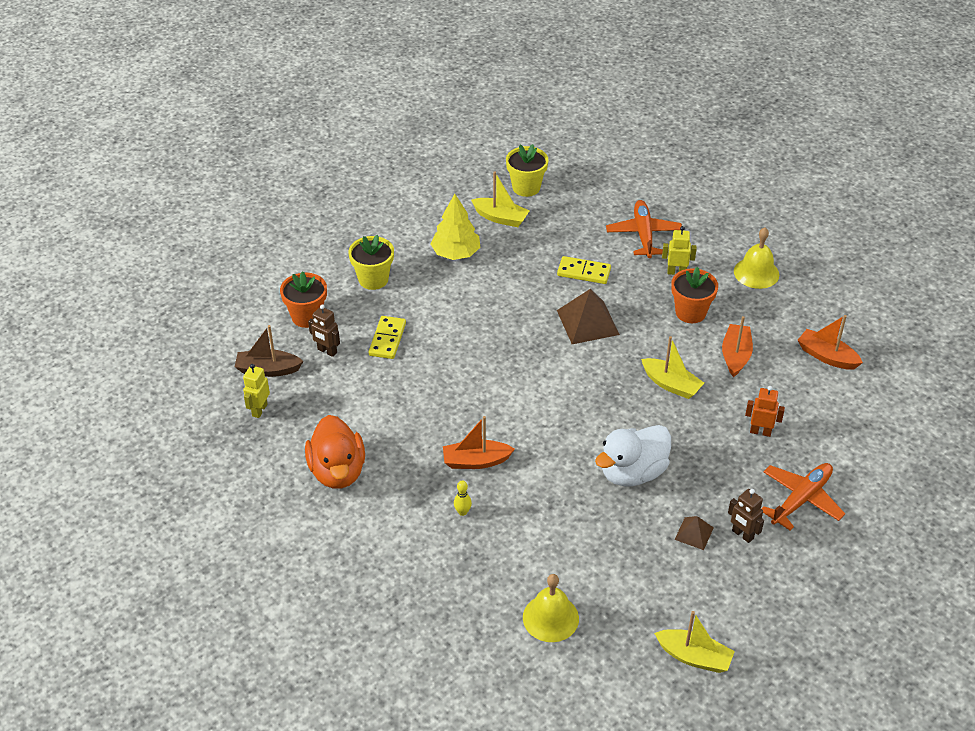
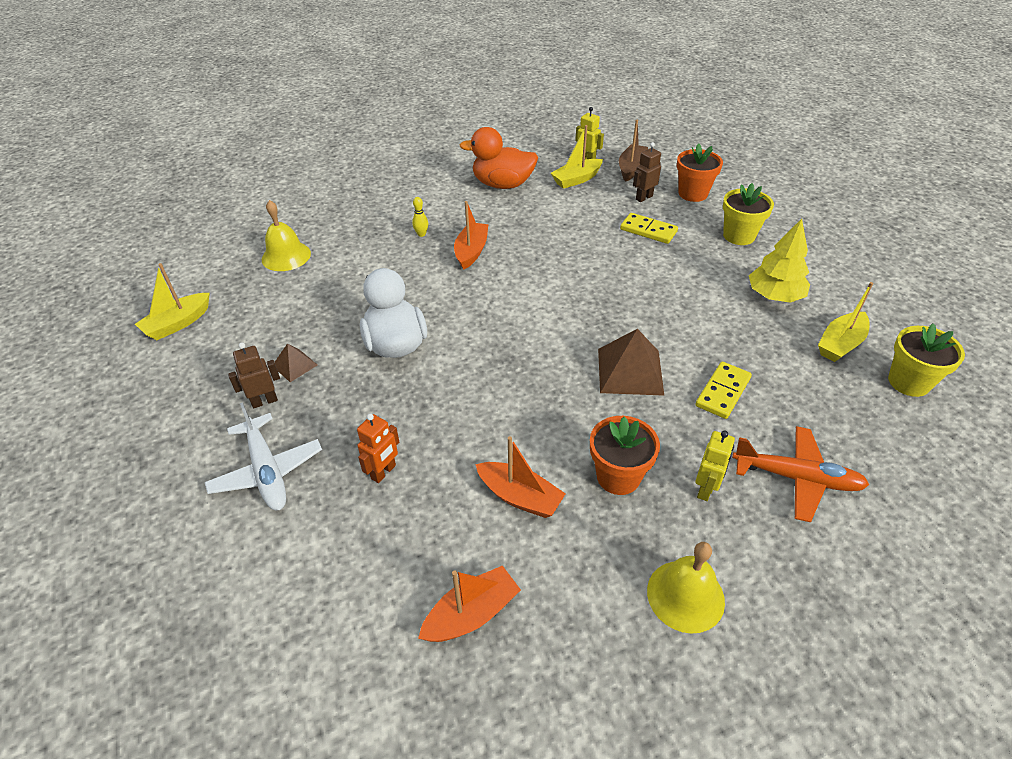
camera: 110 degrees right, 0 degrees up
(671, 384) = (499, 413): yellow boat -> yellow boat (576, 179)
(800, 499) = (267, 470): orange plane -> white plane

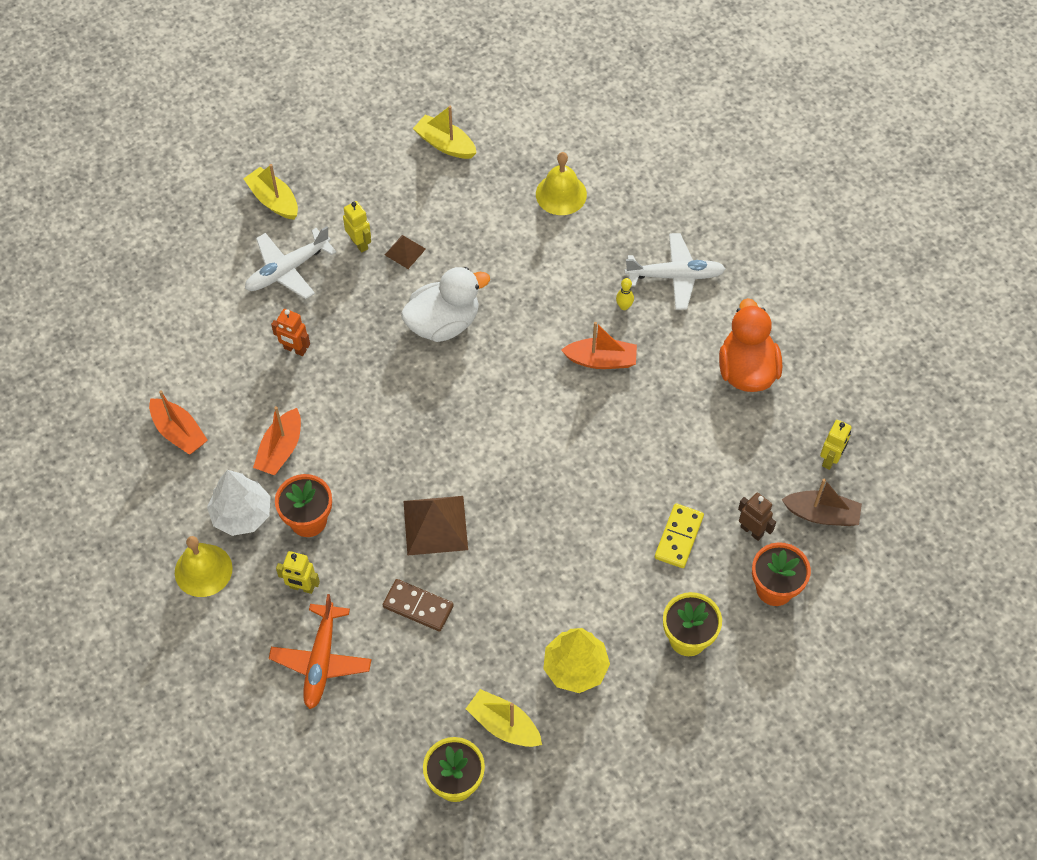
camera: 80 degrees right, 15 degrees up
(264, 401) = (359, 243): brown robot -> yellow robot
(403, 207) = (675, 276): none -> white plane
(576, 179) = (778, 451): yellow boat -> yellow boat (273, 200)
(605, 545) = (241, 514): none -> white tree
(723, 392) = (418, 606): yellow domino -> brown domino

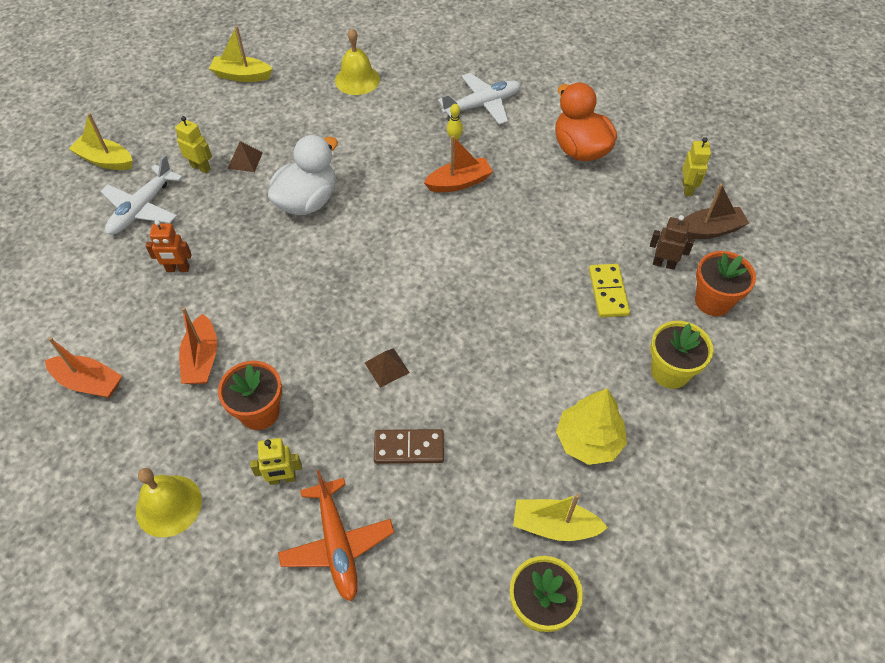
camera: 25 degrees left, 5 degrees down
(241, 514) = (187, 434): white tree -> none
(435, 525) = (387, 367): brown pyramid -> brown pyramid, size x0.54

